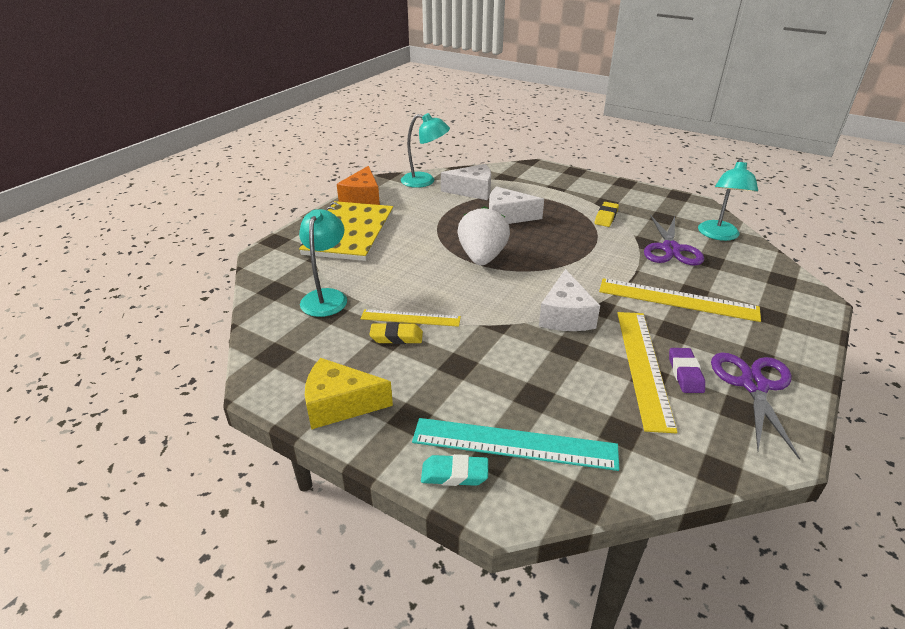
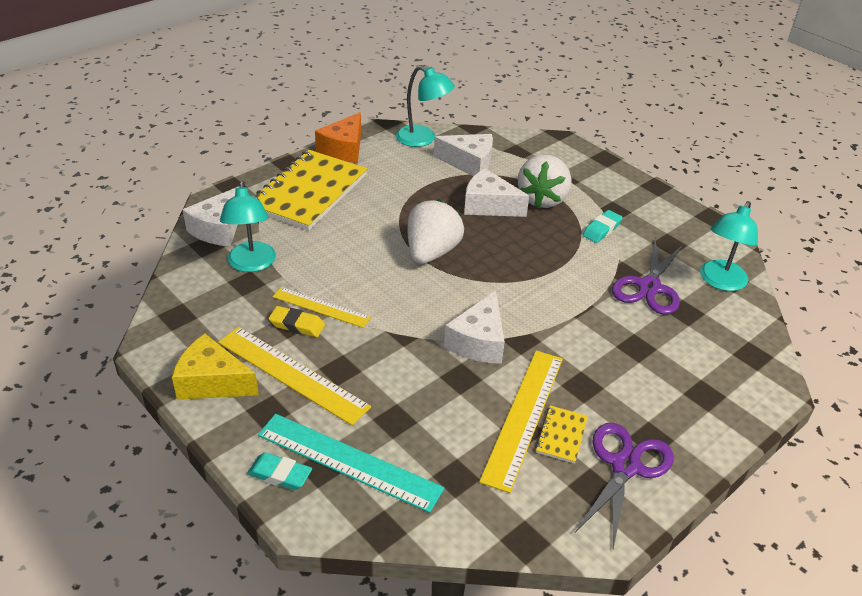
camera: 15 degrees right, 5 degrees up
(280, 275) = (219, 229): none -> white cheese
(326, 297) = (251, 264): turquoise lamp -> turquoise lamp turned 150 degrees clockwise
(546, 205) = (542, 199): none -> white strawberry
(606, 217) = (601, 229): yellow eraser -> turquoise eraser
(677, 299) = (613, 351): yellow ruler -> yellow ruler (292, 374)
(685, 373) = (561, 435): purple eraser -> yellow notebook

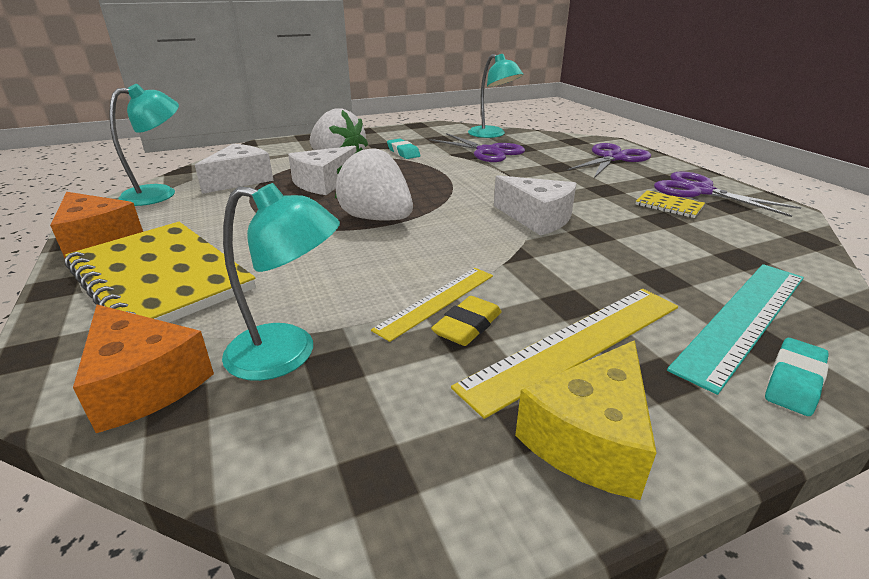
camera: 70 degrees left, 10 degrees down
(219, 229) = (144, 383): white cheese -> orange cheese
(524, 417) = (647, 216): yellow ruler -> none
(702, 393) = (613, 158): none -> purple scissors

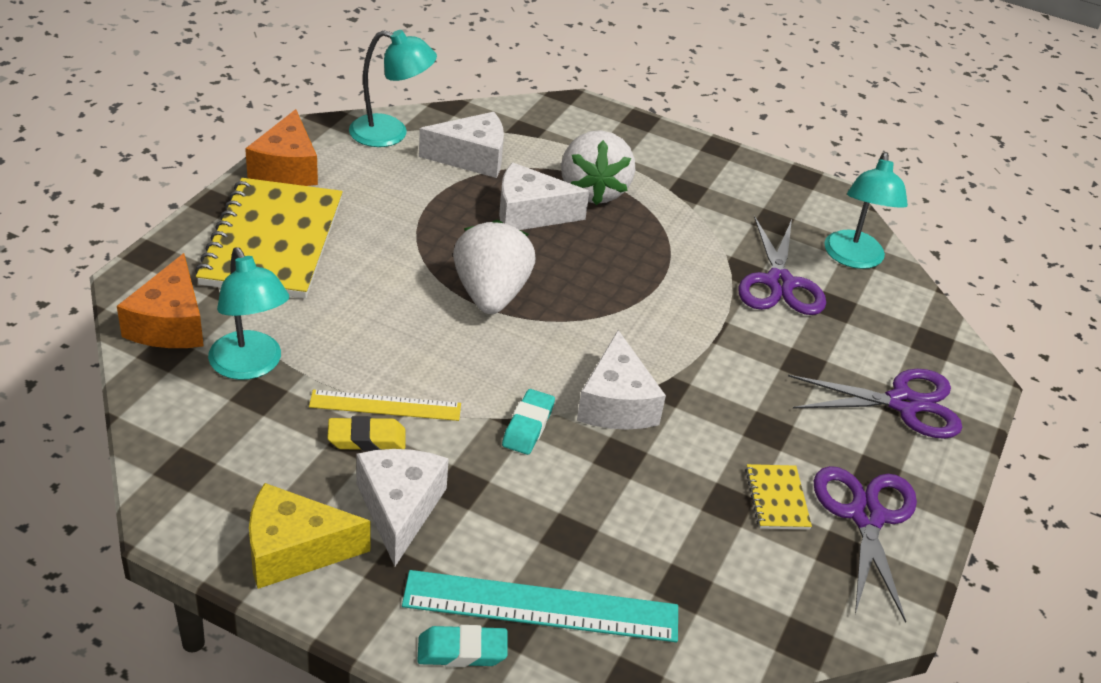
camera: 45 degrees right, 10 degrees up
(403, 152) = (686, 219): turquoise eraser -> turquoise eraser (528, 426)
(575, 343) = (399, 509): yellow ruler -> white cheese

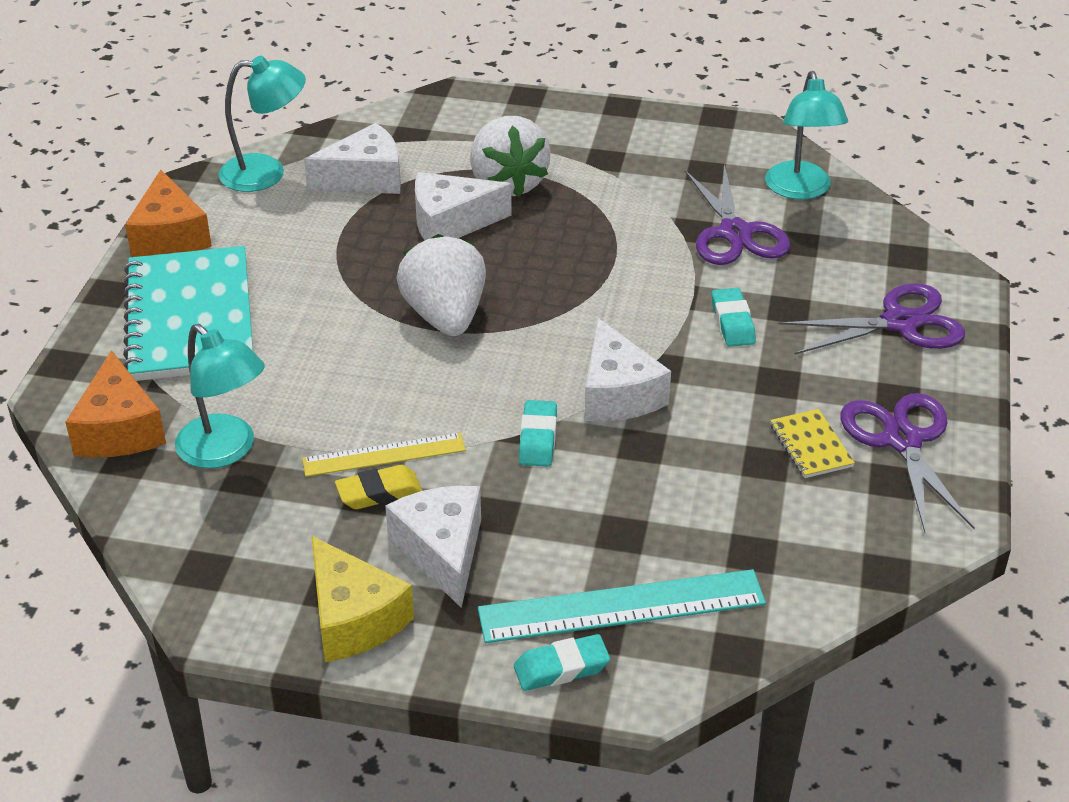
camera: 10 degrees left, 0 degrees up
(272, 242) = (190, 318): yellow notebook -> turquoise notebook
(294, 550) = (353, 618): yellow cheese -> yellow cheese turned 105 degrees counterclockwise
(746, 364) = (732, 322): none -> turquoise eraser

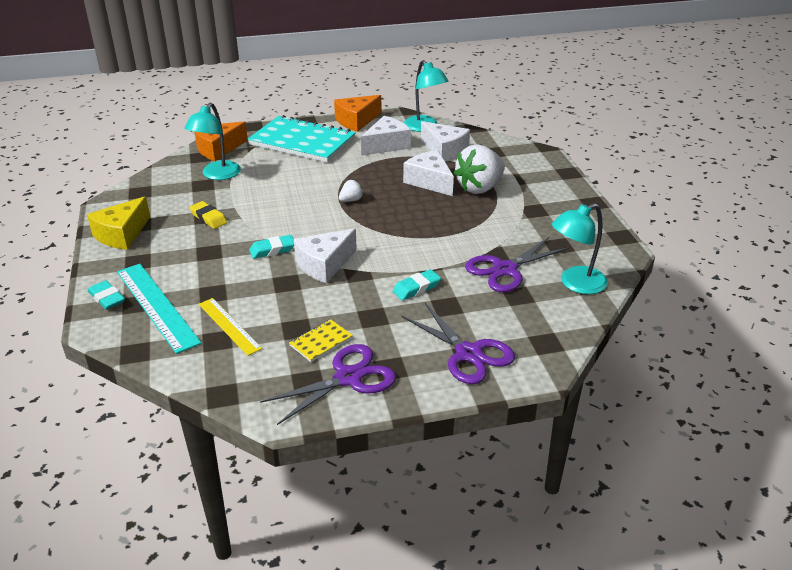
camera: 65 degrees right, 5 degrees down
(190, 318) = (302, 142): turquoise notebook -> turquoise notebook turned 60 degrees clockwise
(384, 454) = (236, 212): yellow ruler -> yellow ruler (229, 326)
(442, 551) = (175, 245): white cheese -> white cheese (386, 145)
(445, 316) = (351, 200): white strawberry -> white strawberry, size x0.45

